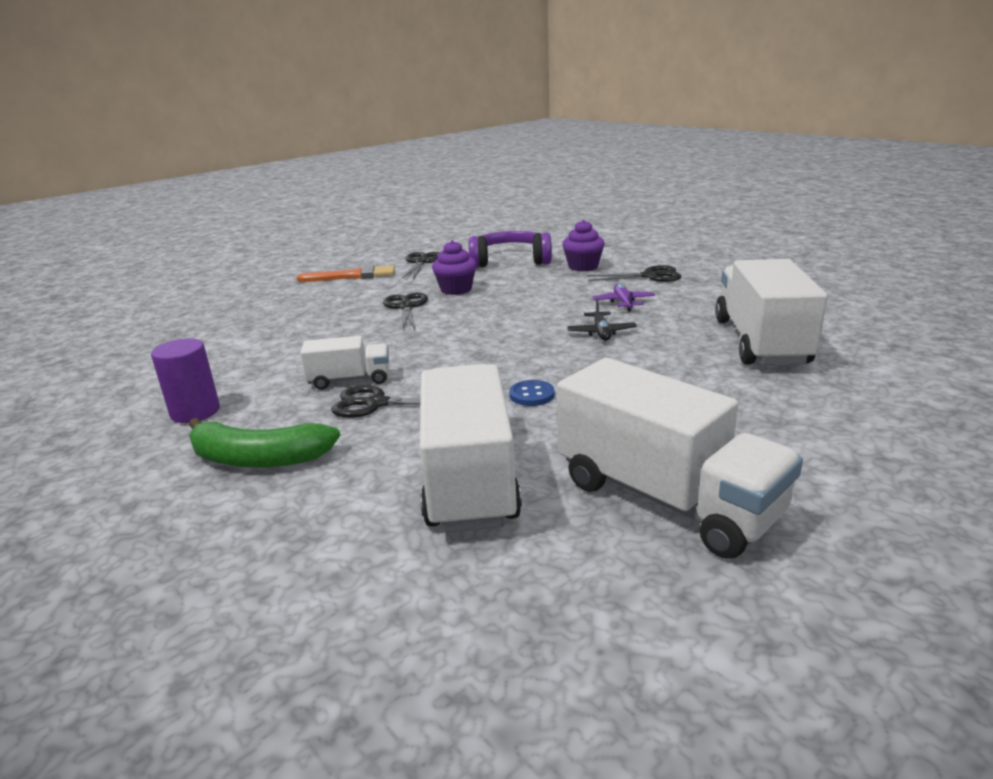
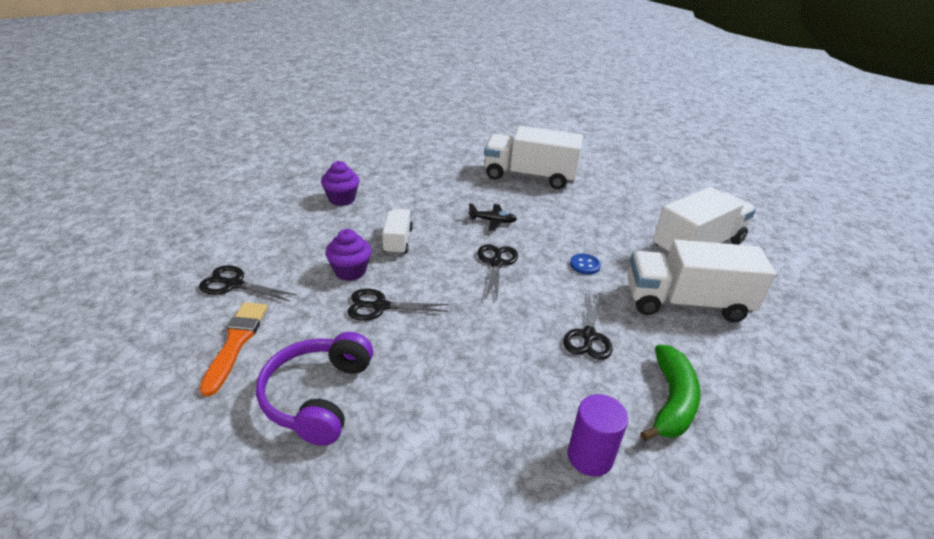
camera: 85 degrees left, 10 degrees up
(350, 380) = (542, 349): white truck -> white truck (398, 241)
(510, 261) = (288, 230): purple headphones -> purple headphones (318, 396)
(623, 303) = (440, 201): purple plane -> none
(650, 276) = (390, 179): black scissors -> black scissors (496, 263)

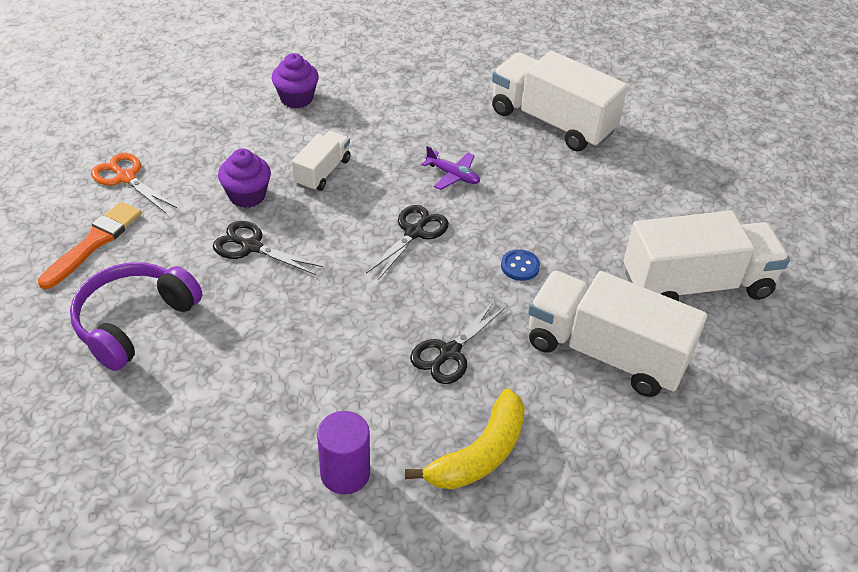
camera: 25 degrees right, 10 degrees up
(233, 284) = (125, 177): black scissors -> orange scissors
(492, 221) = (453, 175): black plane -> purple plane
(671, 401) = (479, 454): green banana -> yellow banana

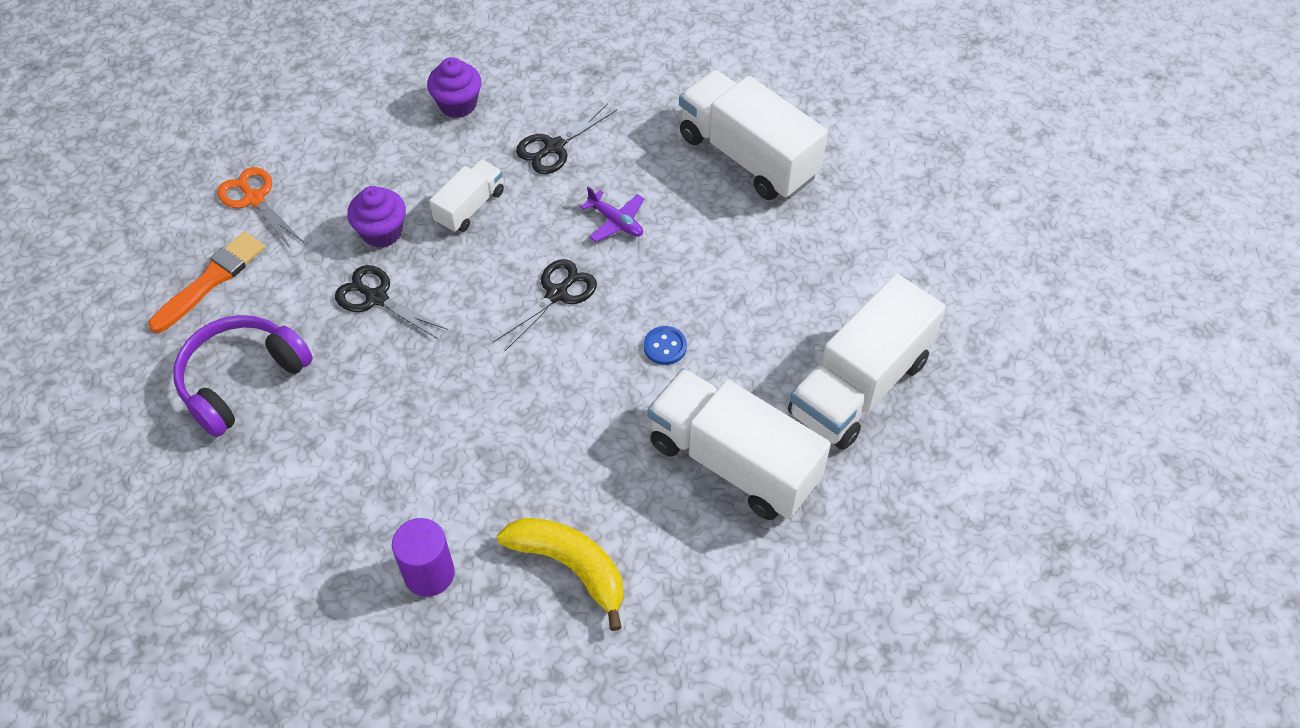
camera: 10 degrees right, 10 degrees up
(449, 353) = (564, 446): black scissors -> black scissors (553, 147)
(479, 454) = (570, 566): yellow banana -> yellow banana turned 105 degrees counterclockwise
(696, 284) = (859, 386): white truck -> white truck turned 135 degrees clockwise

